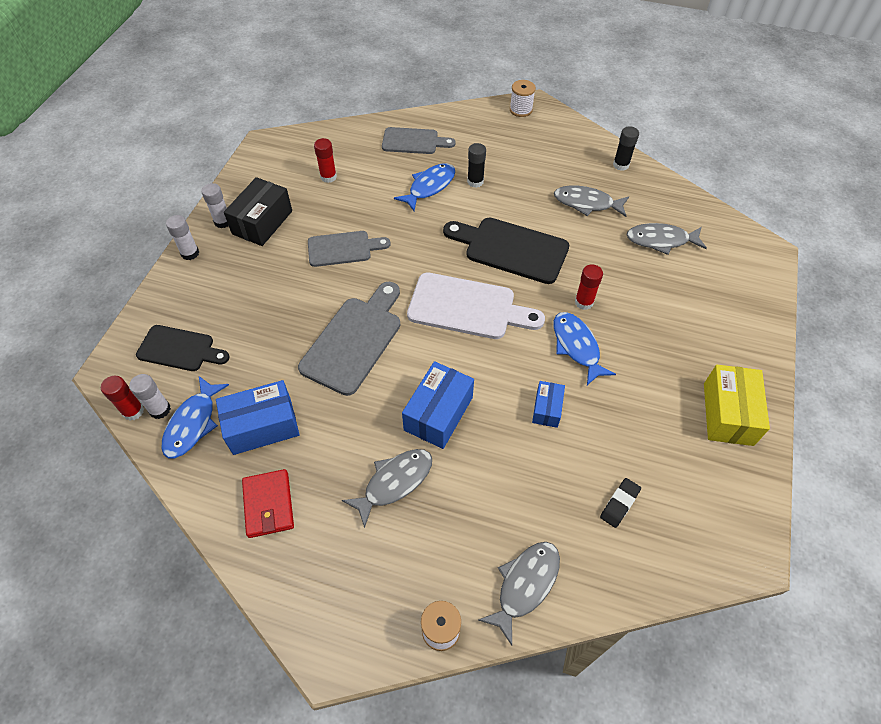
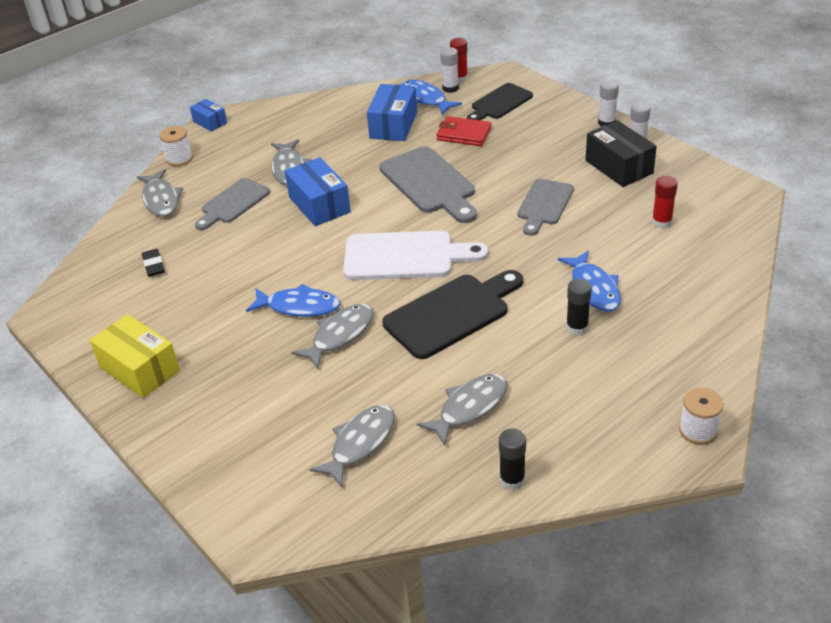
camera: 125 degrees right, 15 degrees down
(268, 504) = (331, 116): red wallet -> red wallet (464, 134)
(413, 141) = (686, 303): grey cutting board -> grey cutting board (233, 203)
(467, 307) = (405, 256): white cutting board -> white cutting board turned 135 degrees counterclockwise
(547, 409) = (262, 262): blue box -> blue box (210, 122)
(584, 302) = (340, 335): red glue stick -> grey fish

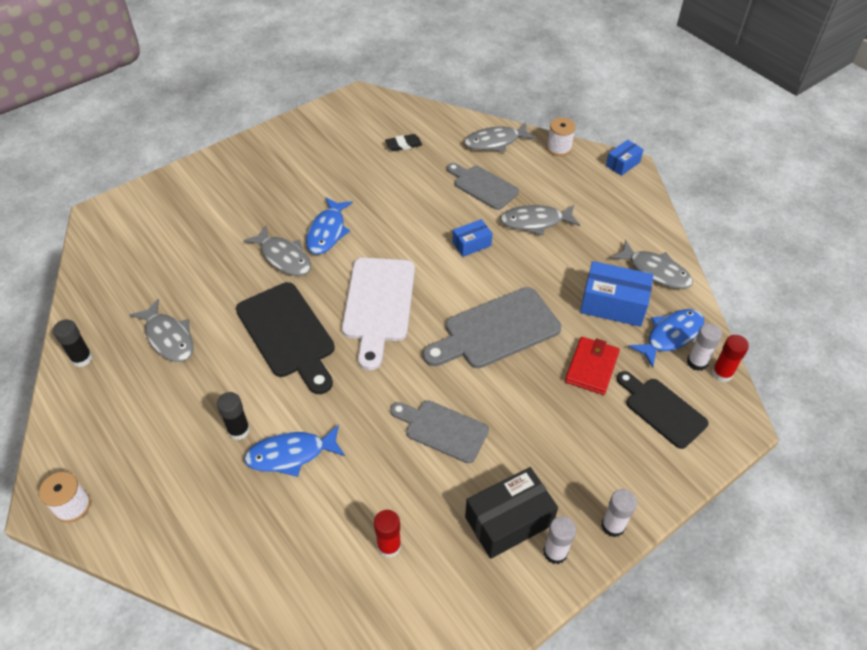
camera: 90 degrees right, 10 degrees up
(140, 369) = (282, 148): yellow box -> none
(319, 205) = (471, 244): blue box -> blue box, size x0.57
(360, 443) = (159, 268): grey fish -> grey fish (655, 271)

